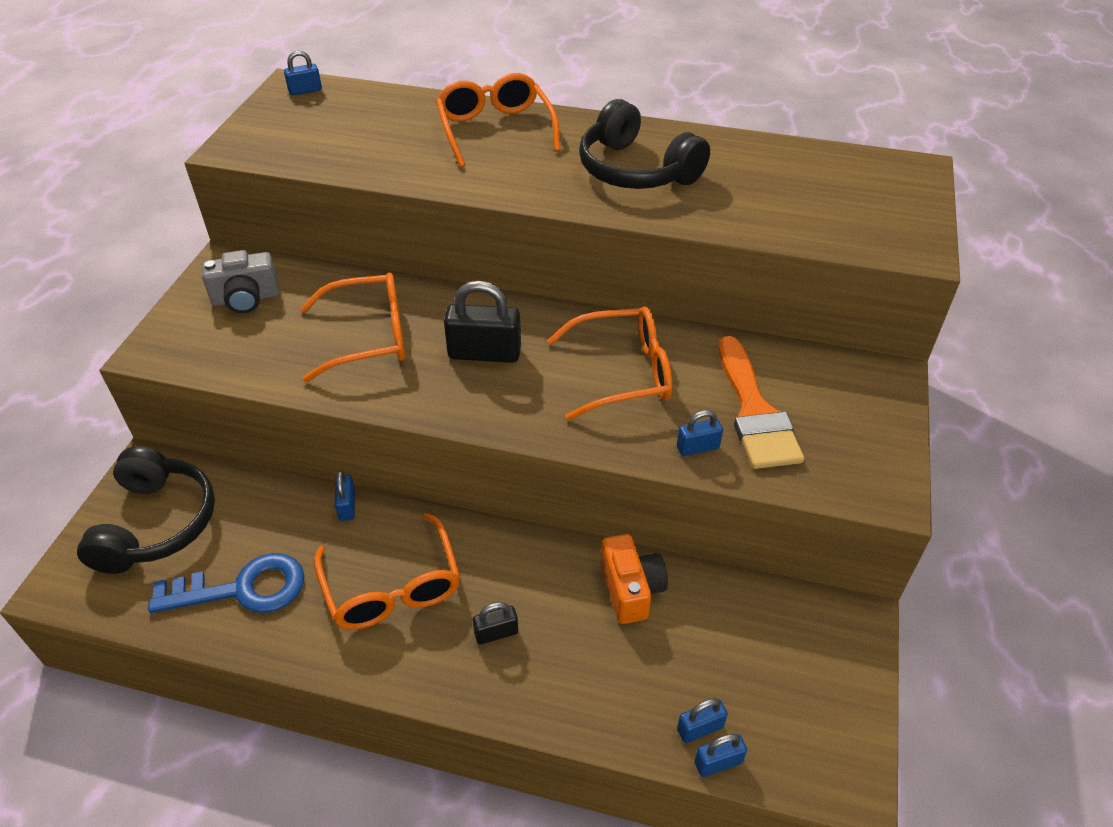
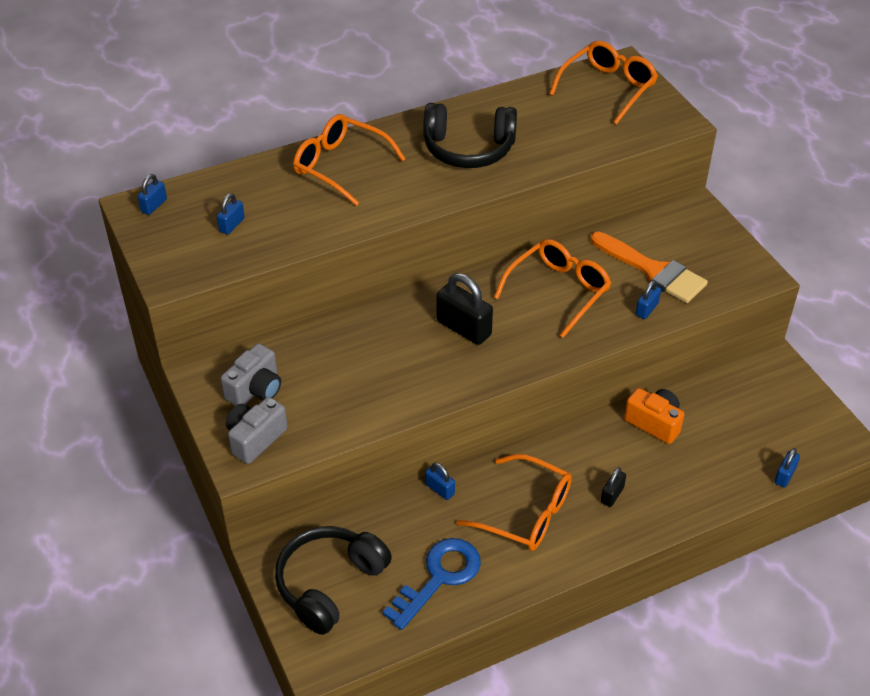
camera: 40 degrees left, 0 degrees up
(156, 524) = (329, 584): black headphones -> black headphones turned 105 degrees counterclockwise
(189, 338) = (255, 439): none -> grey camera
(368, 337) = (377, 363): orange glasses -> orange glasses (608, 88)
(484, 353) = (464, 328): black padlock -> black padlock turned 75 degrees clockwise
(700, 728) = (761, 466): blue padlock -> blue padlock (232, 225)

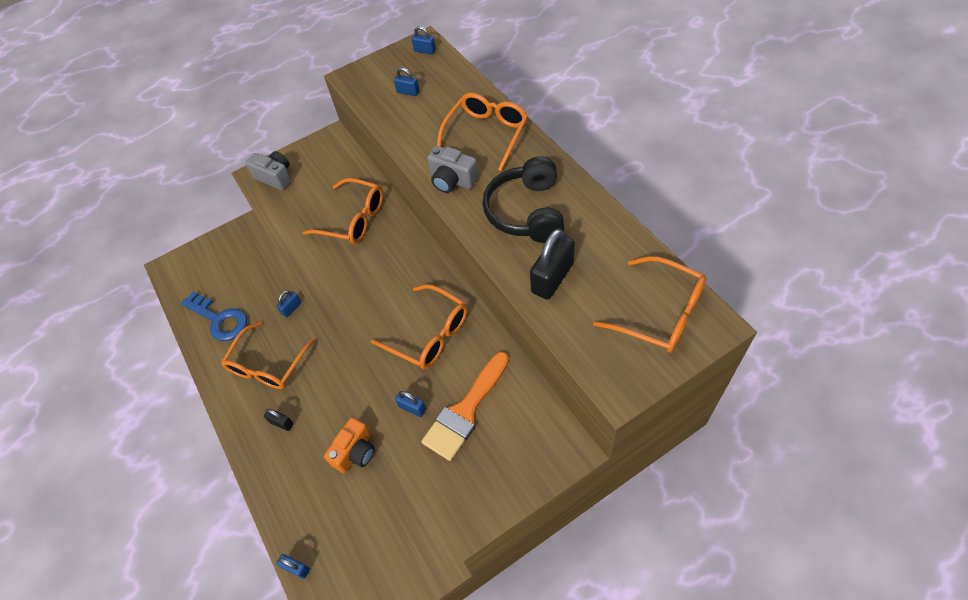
camera: 90 degrees right, 10 degrees up
(255, 389) = (318, 167): grey camera -> grey camera (452, 180)
(329, 584) = (221, 262): black headphones -> none
(368, 352) = (353, 219): none -> orange glasses
(464, 328) = (381, 273): black padlock -> black padlock (552, 278)

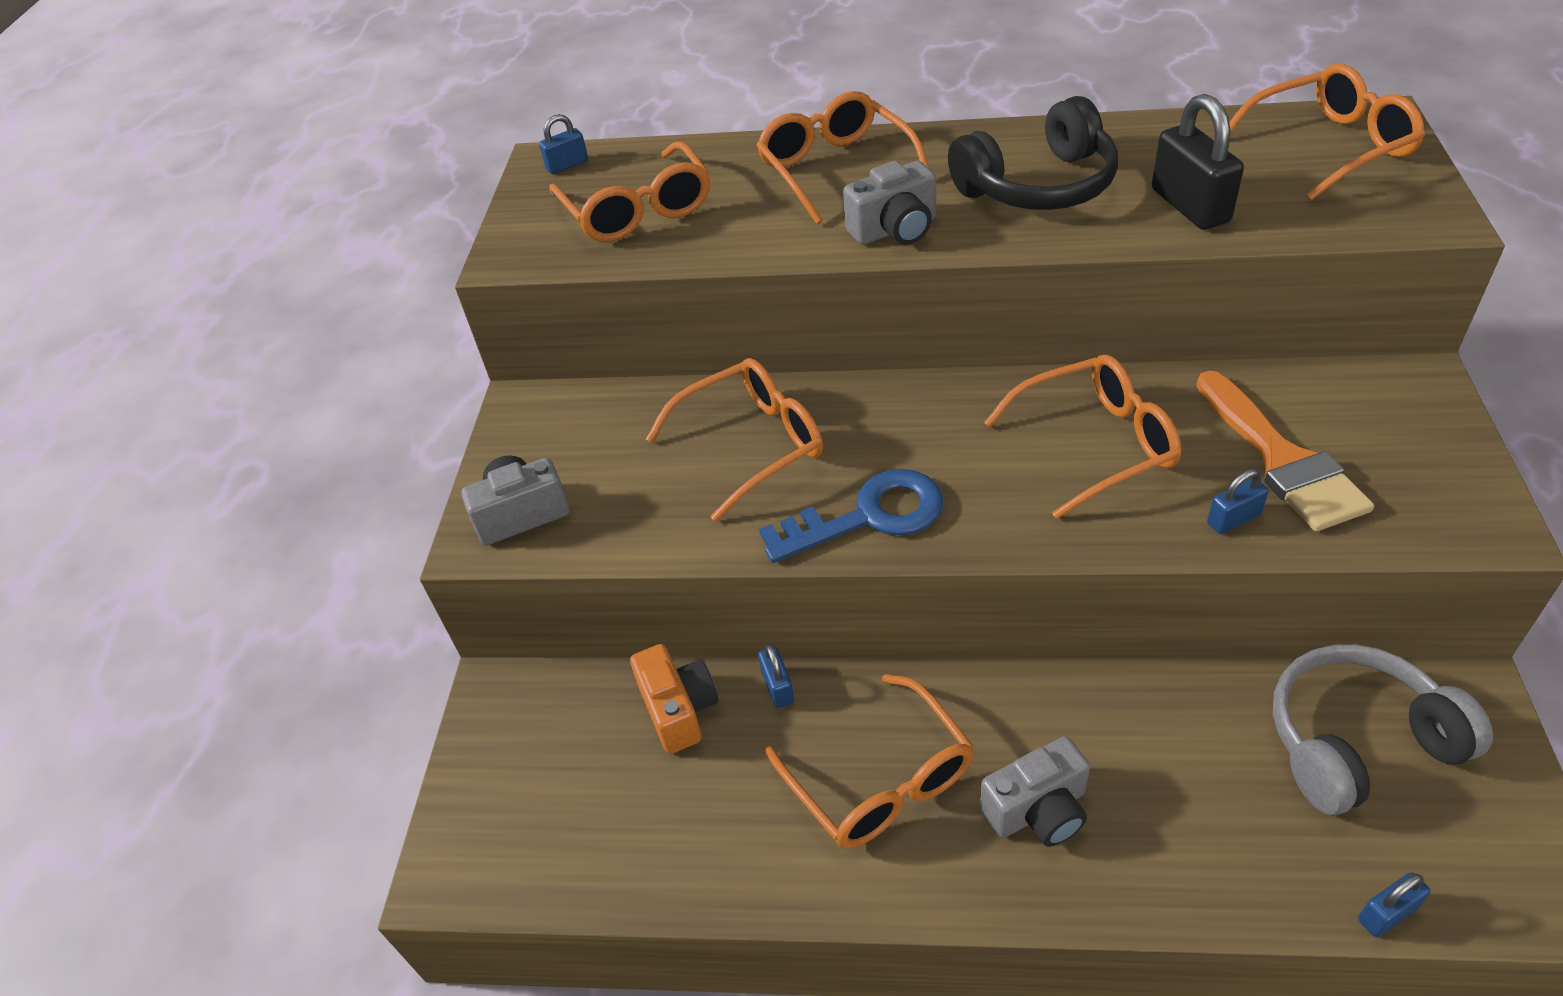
camera: 55 degrees left, 10 degrees down
(219, 319) = (688, 825): blue key -> blue key (868, 516)
(282, 423) = (1038, 810): black padlock -> grey camera
(355, 452) = (1181, 716): orange camera -> orange camera (679, 710)
(379, 525) = (1357, 741): none -> grey headphones
(408, 92) = (638, 210): blue padlock -> orange glasses
(527, 212) = (1038, 186): black headphones -> black headphones turned 60 degrees counterclockwise

